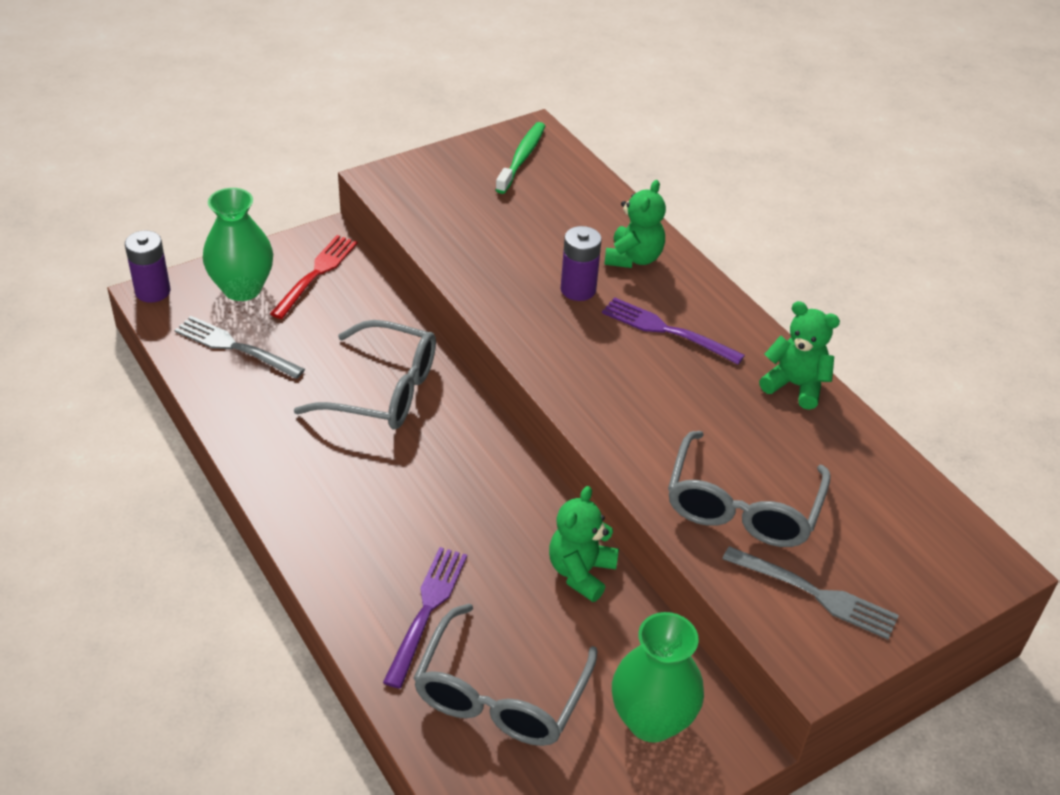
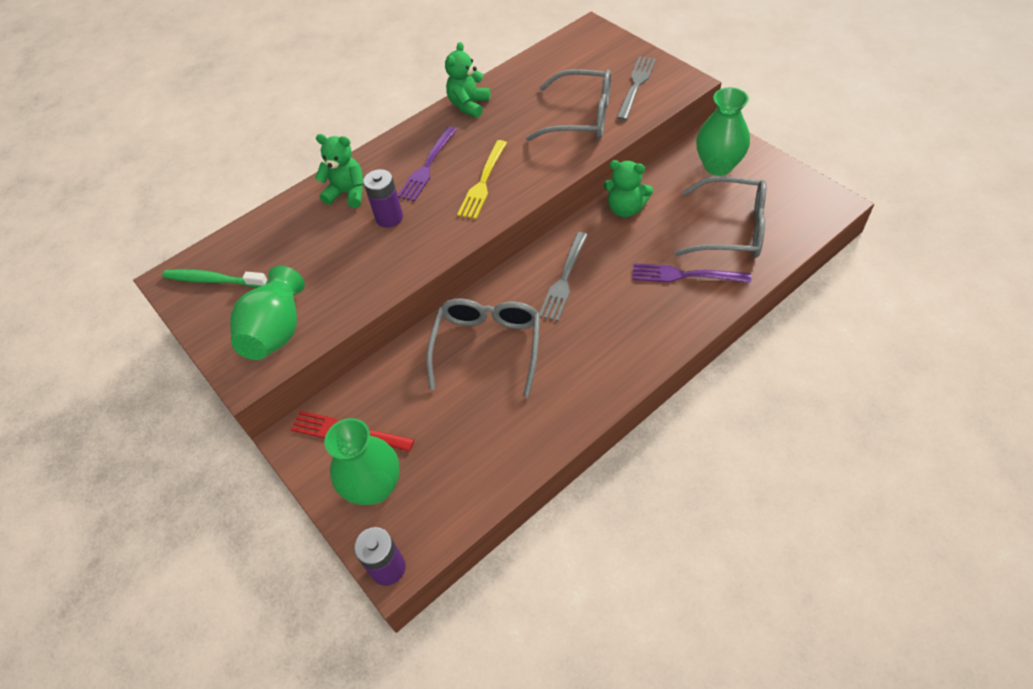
camera: 90 degrees left, 10 degrees up
(235, 347) = (456, 467): grey fork -> grey fork (564, 279)
(430, 199) = (277, 331): none -> green vase
(620, 379) = (483, 182): none -> yellow fork

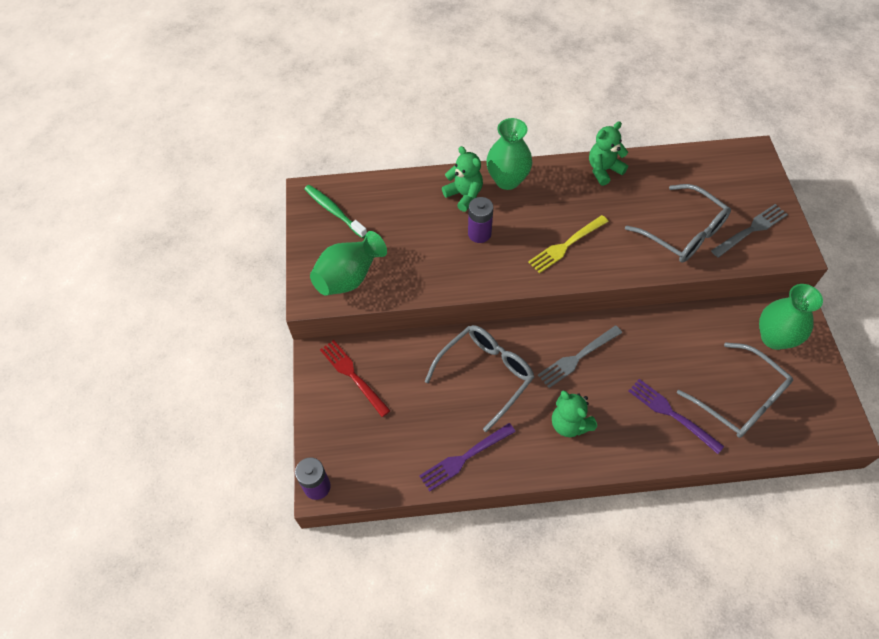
camera: 30 degrees right, 5 degrees up
(374, 487) = (344, 426): green vase -> green vase (507, 180)
(427, 166) = (535, 206): purple fork -> purple fork (465, 457)
(625, 209) = (668, 329): green teddy bear -> green teddy bear (569, 424)

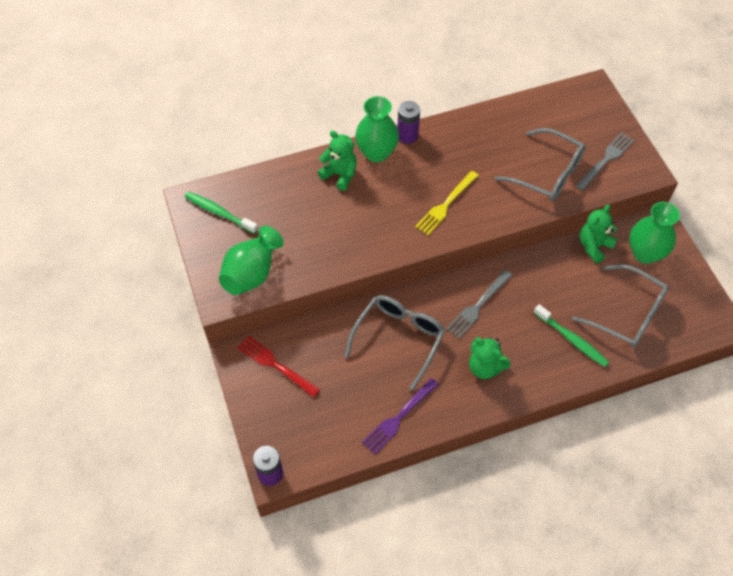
camera: 15 degrees left, 0 degrees up
(479, 233) = (363, 209): purple battery -> purple battery (407, 135)
(603, 170) = (463, 127): green teddy bear -> green teddy bear (594, 246)
(672, 414) = (572, 339): purple fork -> green toothbrush

